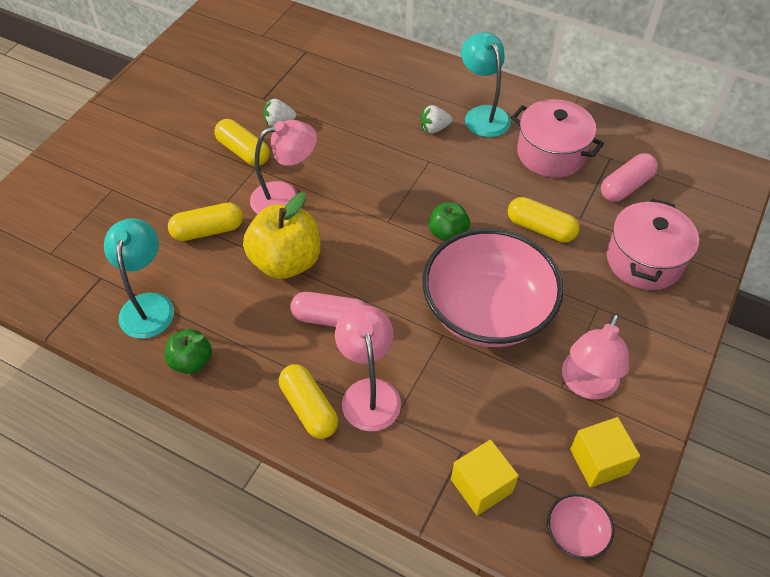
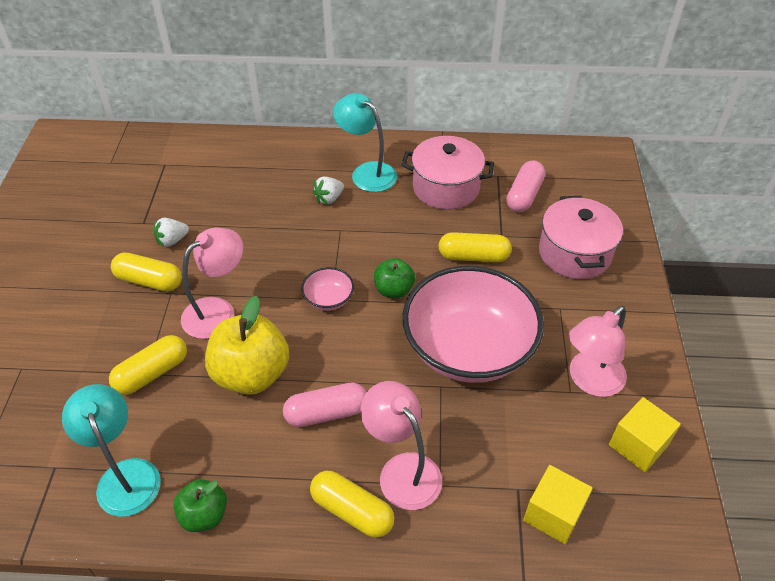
camera: 25 degrees left, 5 degrees down
(575, 533) = (656, 520): pink bowl -> pink bowl (328, 299)
(586, 385) = (590, 381): pink lamp -> pink lamp turned 45 degrees clockwise

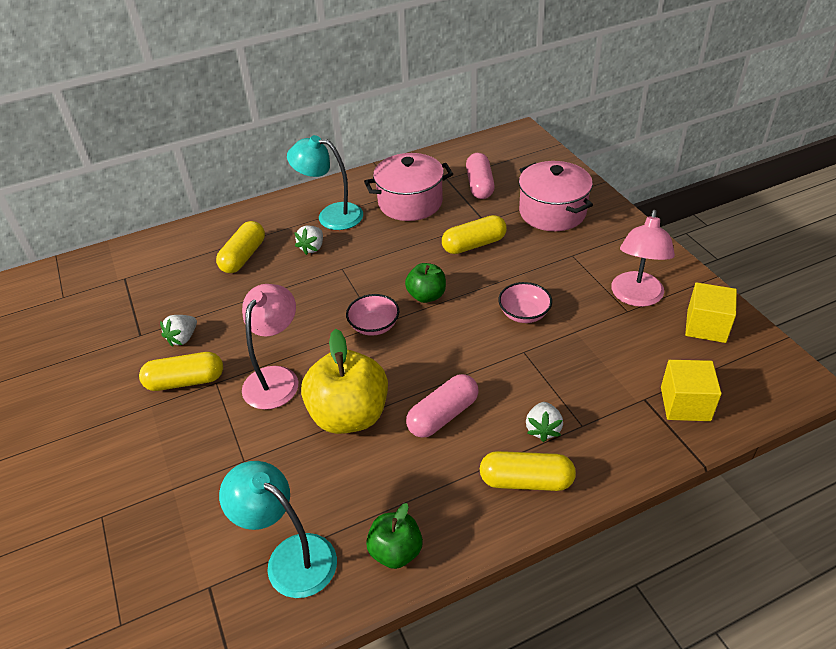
camera: 25 degrees left, 5 degrees down
(152, 373) = (249, 457): yellow capsule -> yellow capsule (243, 256)
(402, 470) = (543, 429): pink lamp -> white strawberry
(468, 348) = (524, 314): pink bowl -> pink bowl, size x0.41

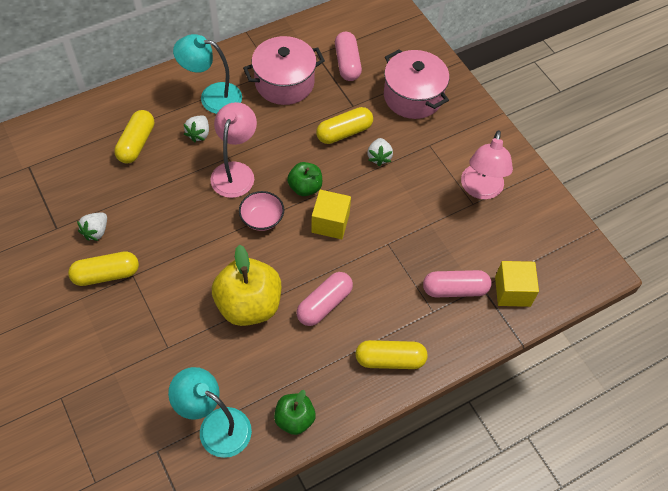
camera: 10 degrees left, 15 degrees up
(276, 378) = (183, 271): pink lamp -> pink lamp (235, 172)
(524, 314) = (388, 206): pink bowl -> none
(543, 429) = (403, 315): white strawberry -> white strawberry (379, 157)
(609, 401) = (455, 289): none -> pink capsule
(706, 326) = (535, 219): yellow cube -> yellow cube (330, 223)

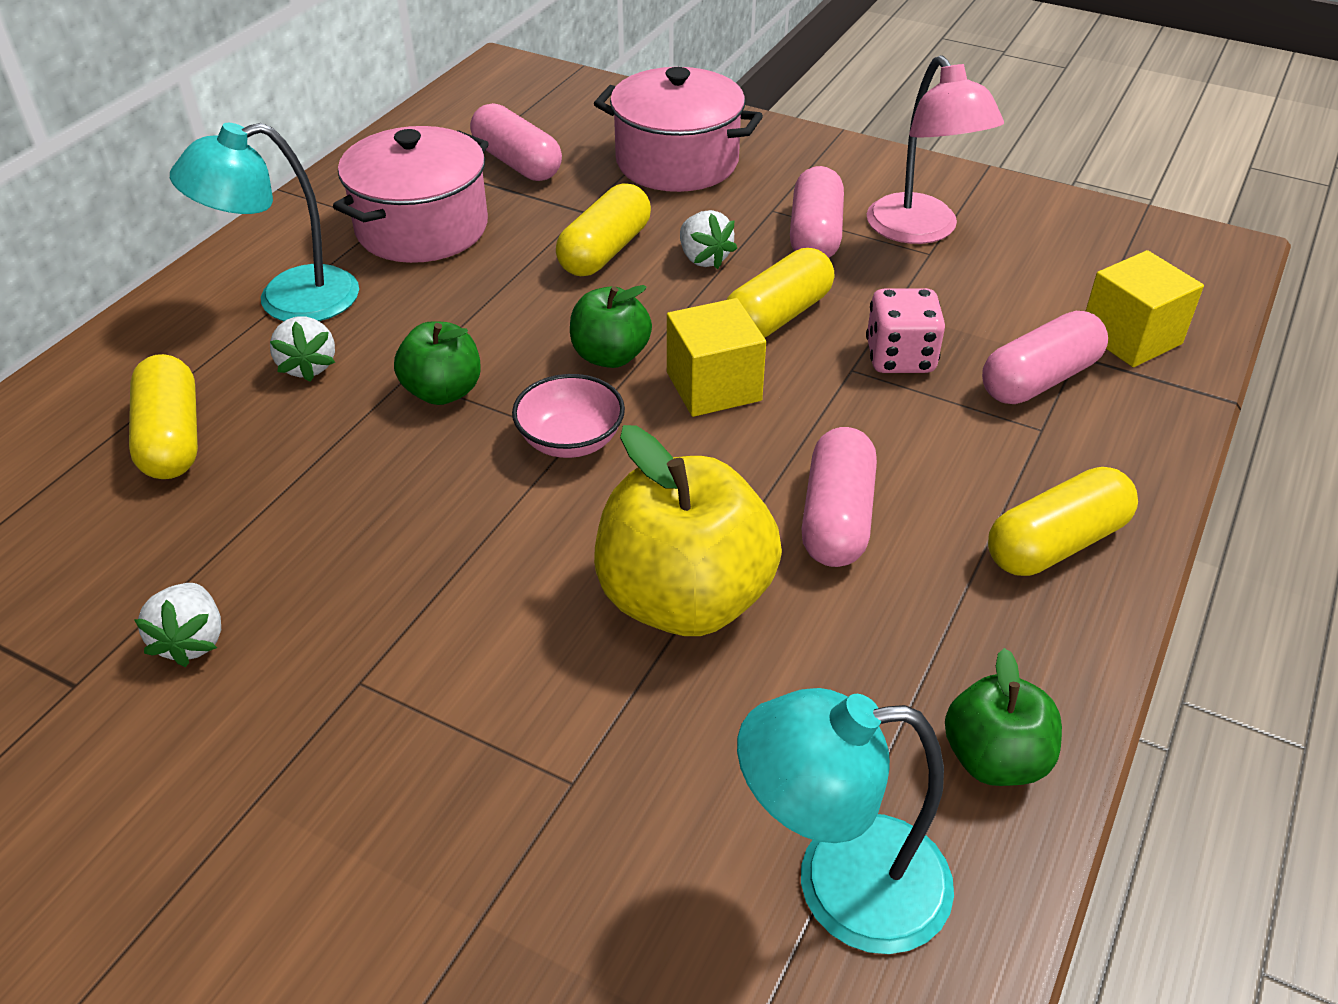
camera: 30 degrees left, 15 degrees down
(106, 275) = (287, 714): yellow capsule -> yellow capsule (777, 316)
(235, 172) = (443, 392): pink lamp -> green apple
(411, 249) = (900, 358): none -> pink dice
(434, 168) = (815, 235): none -> pink capsule

